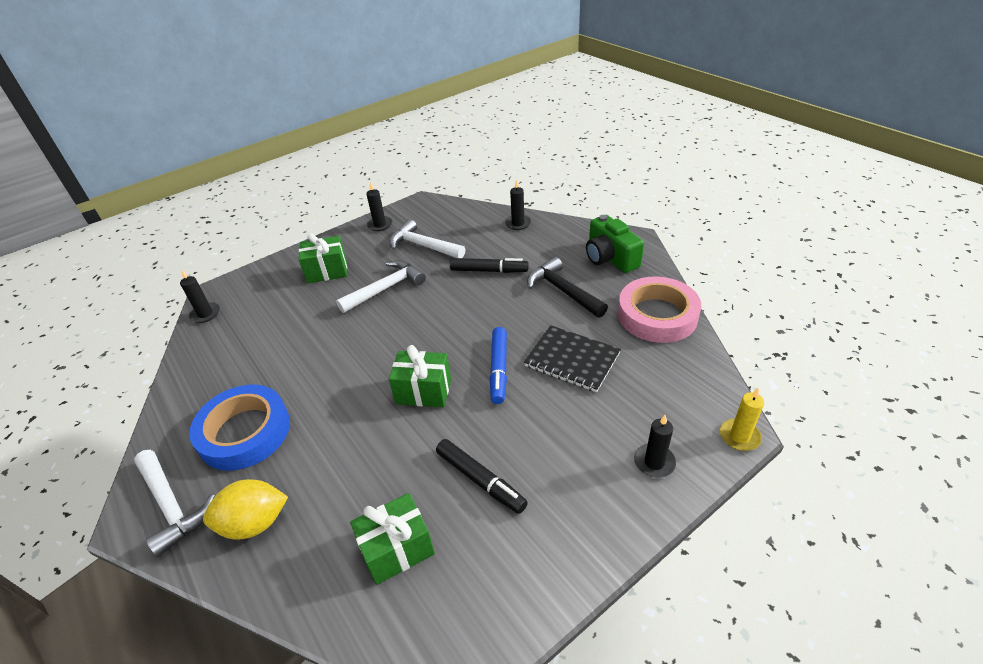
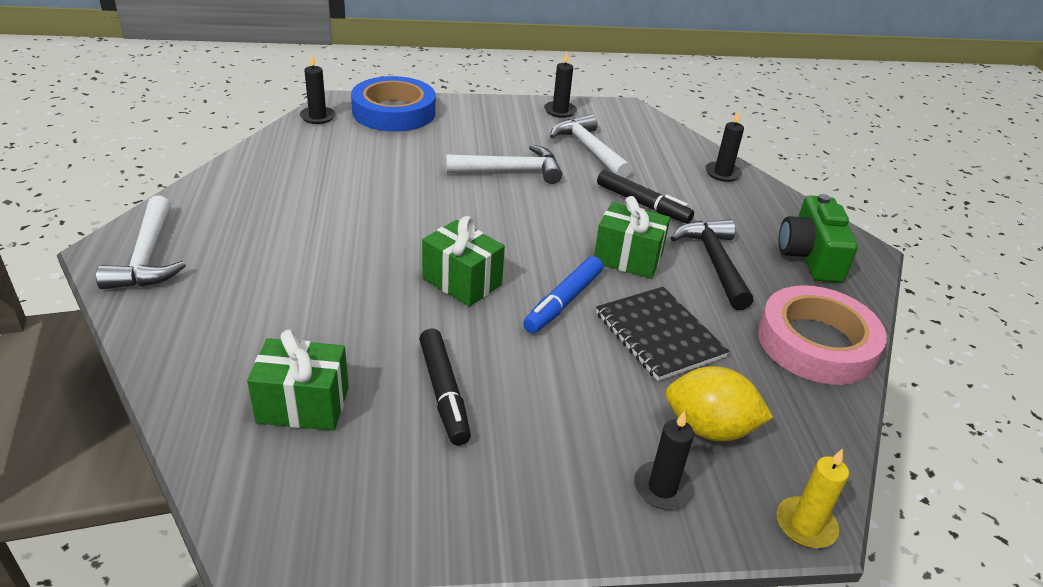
camera: 25 degrees right, 5 degrees down
(244, 432) = (261, 230): blue tape -> blue tape (394, 112)
(254, 523) = (200, 309): yellow lemon -> yellow lemon (709, 428)
(327, 271) = (465, 130): green gift -> green gift (628, 258)

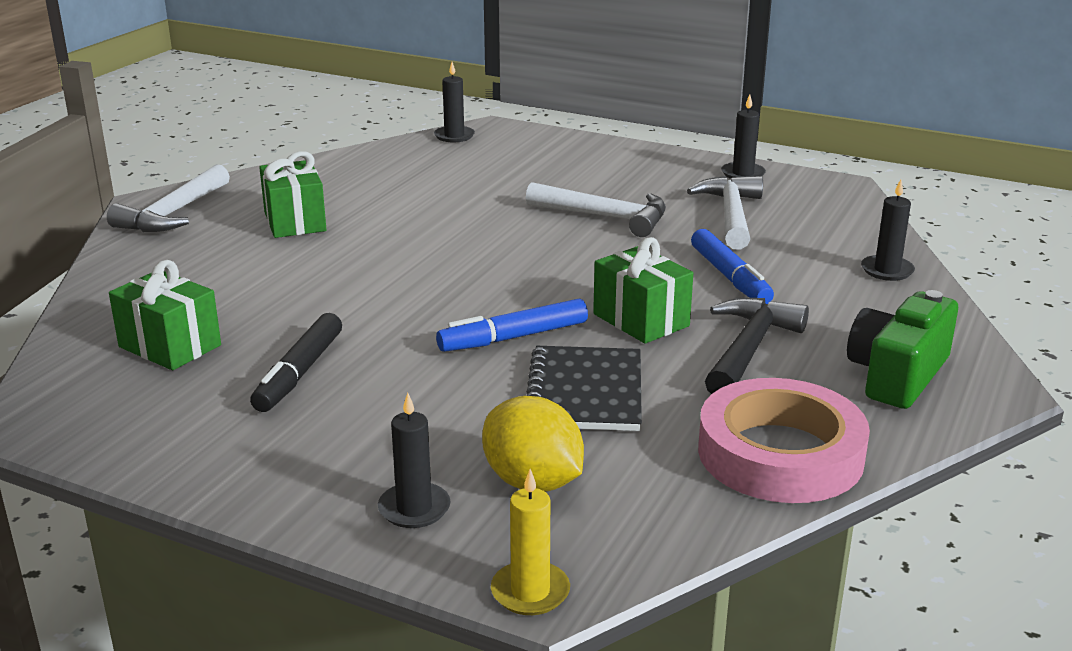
camera: 35 degrees right, 10 degrees down
(394, 112) = (540, 144): blue tape -> none
(462, 282) = (428, 296): green gift -> green gift (294, 222)
(642, 204) = (730, 277): black marker -> blue marker

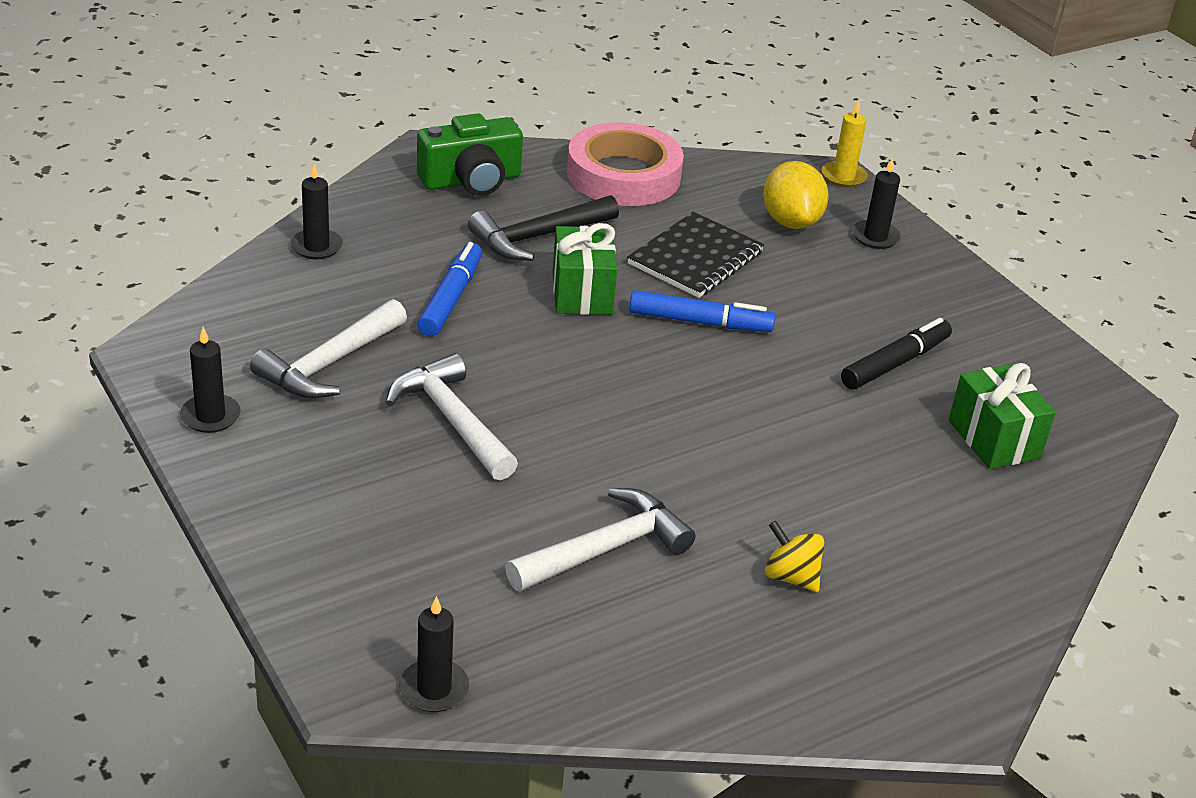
camera: 150 degrees left, 10 degrees up
(173, 213) = (931, 669): white hammer -> white hammer (605, 549)
(294, 222) = (791, 577): green gift -> yellow spinning top

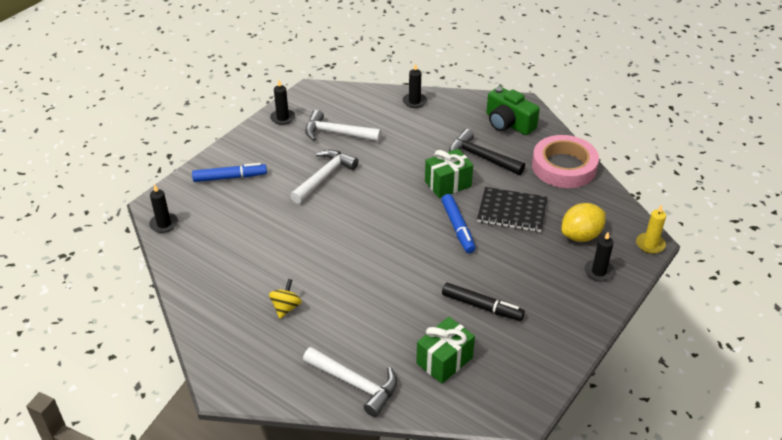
camera: 70 degrees right, 5 degrees up
(451, 298) = (409, 148): blue marker -> blue marker (230, 177)
(605, 549) = (269, 245): white hammer -> white hammer (355, 384)

